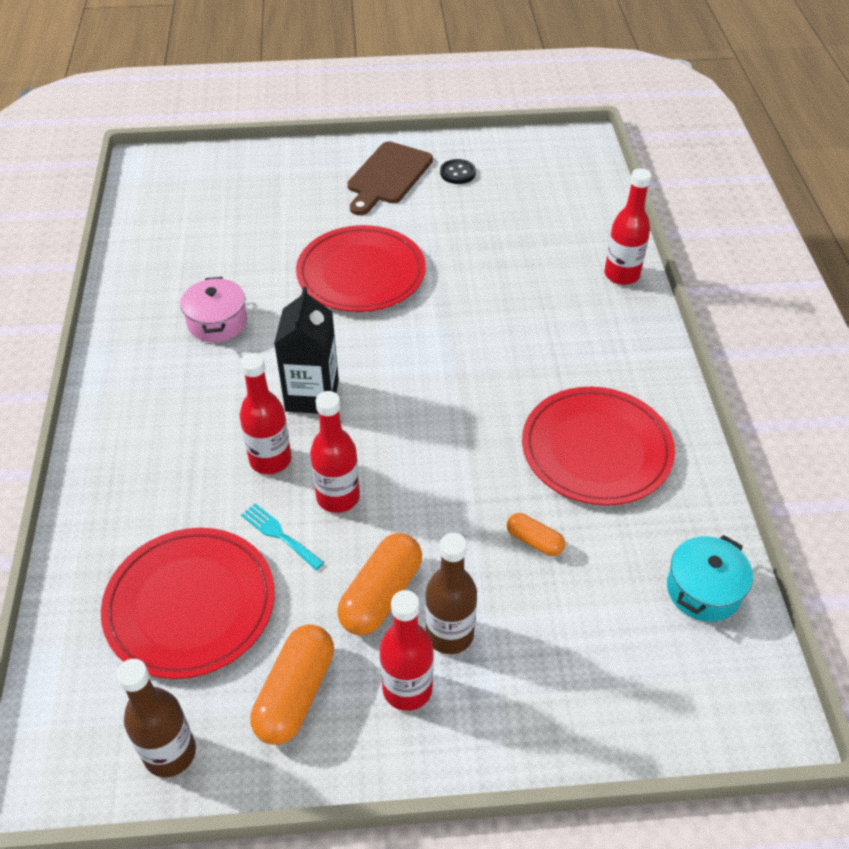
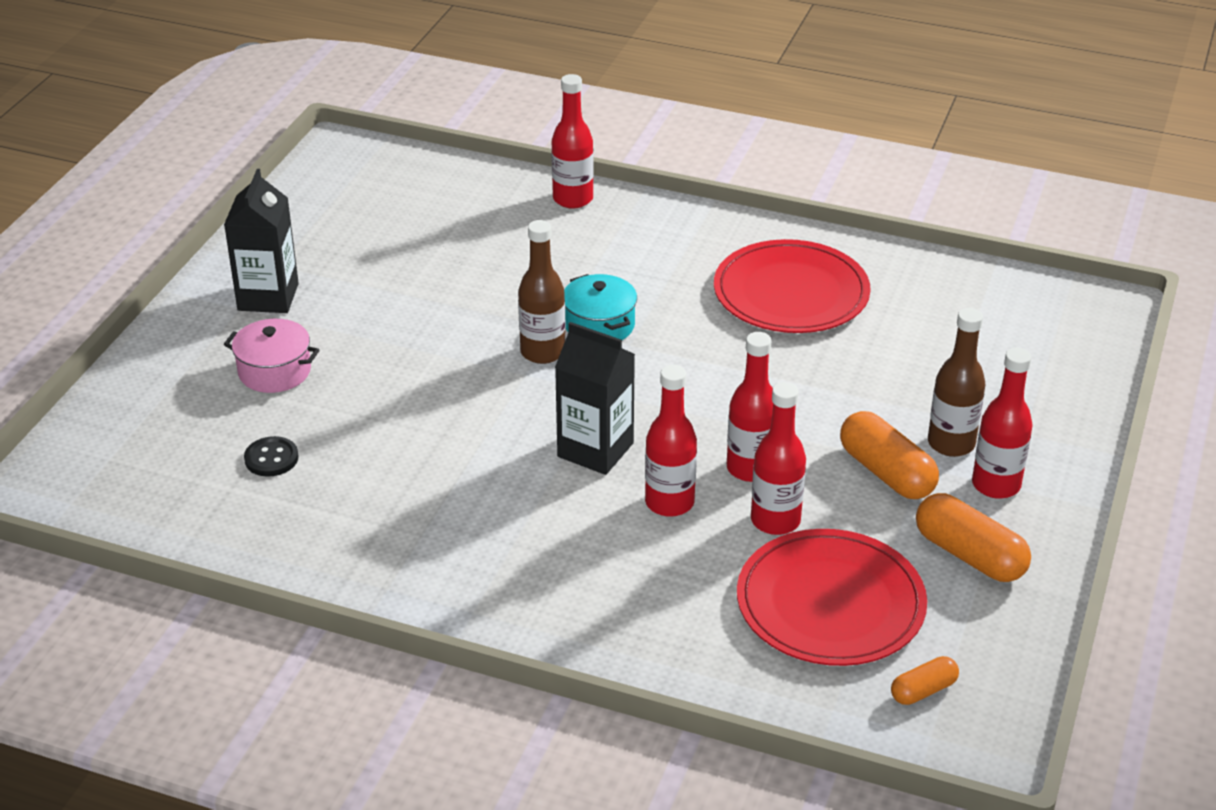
camera: 65 degrees left, 10 degrees down
(170, 753) = (996, 652): brown bottle -> brown bottle (542, 352)
(217, 322) = (421, 493): pink pot -> pink pot (274, 371)
(279, 534) = (775, 520): turquoise fork -> red bottle
(361, 273) = (426, 364): red plate -> none
(388, 176) = (268, 297): brown cutting board -> black carton
(457, 173) = (311, 246): black button -> black button (271, 458)
(534, 541) = (876, 363): orange capsule -> orange capsule (923, 690)
(703, 590) = (977, 292): turquoise pot -> turquoise pot (599, 325)

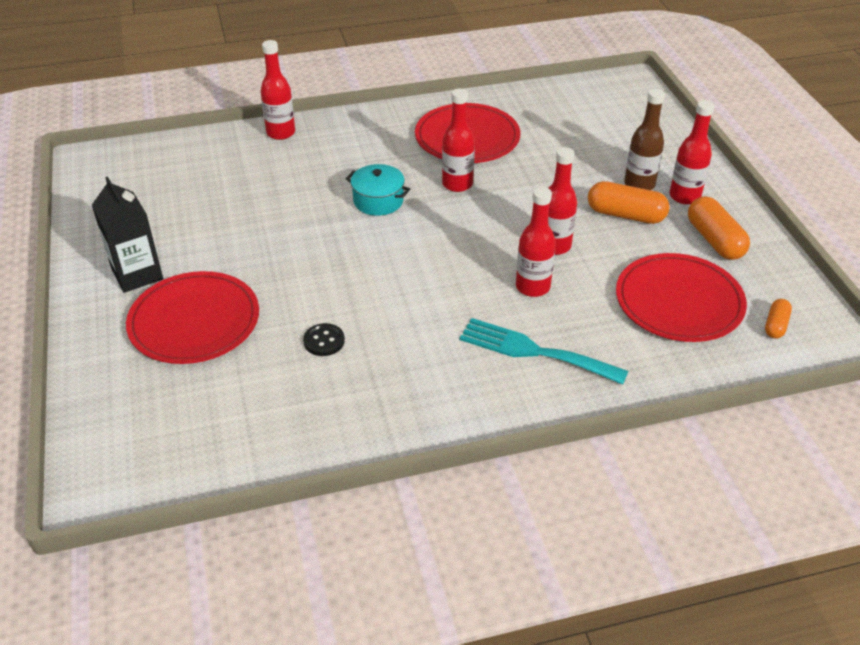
camera: 35 degrees left, 5 degrees up
(271, 458) = (254, 380): black button -> black button (324, 341)
(274, 371) = (194, 321): pink pot -> red plate
(542, 352) = (361, 231): brown bottle -> none
(590, 573) = (534, 351): none -> turquoise fork
(595, 450) = (457, 276): black carton -> none
(775, 520) = (600, 269): red bottle -> red bottle (457, 184)
(969, 555) = (714, 240): orange capsule -> orange capsule turned 60 degrees clockwise

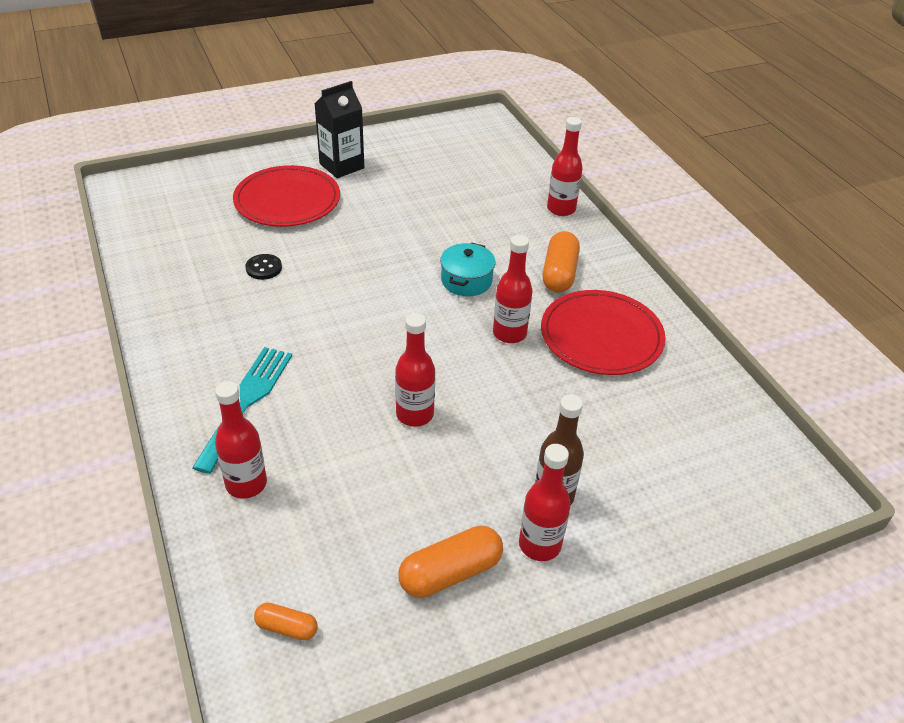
camera: 80 degrees right, 0 degrees up
(532, 287) = (344, 398): red bottle -> red bottle (246, 484)
(625, 215) = (485, 480): orange capsule -> orange capsule (559, 273)
(679, 301) = (327, 527): red plate -> none

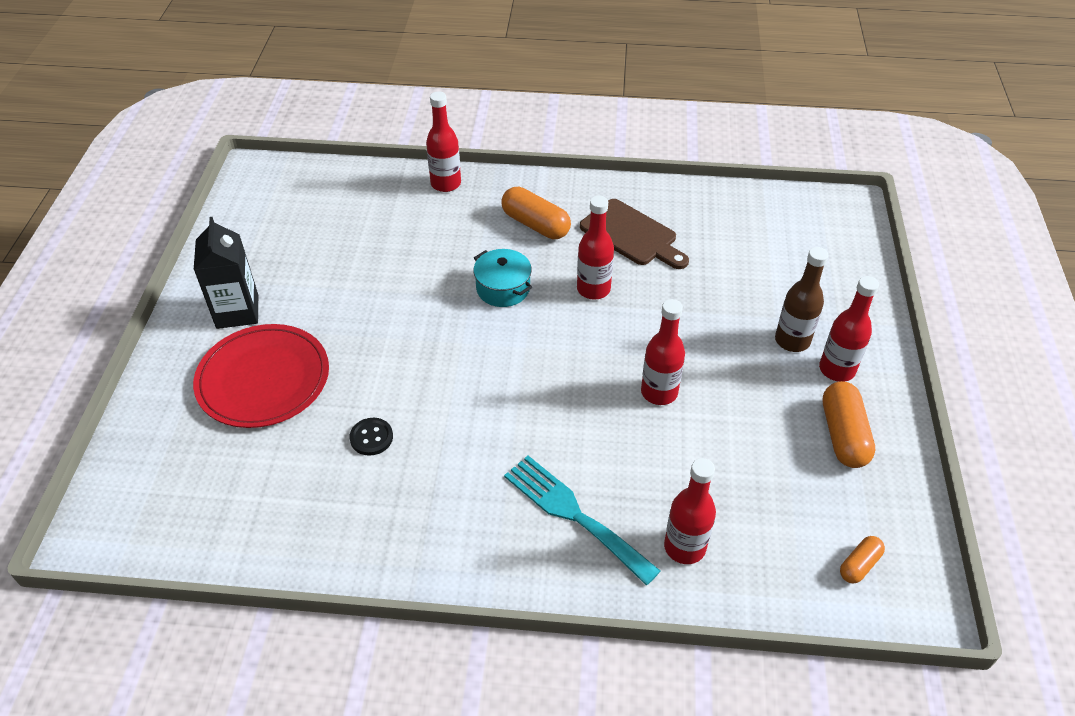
camera: 60 degrees left, 5 degrees up
(601, 336) = (631, 235): red plate -> brown cutting board

